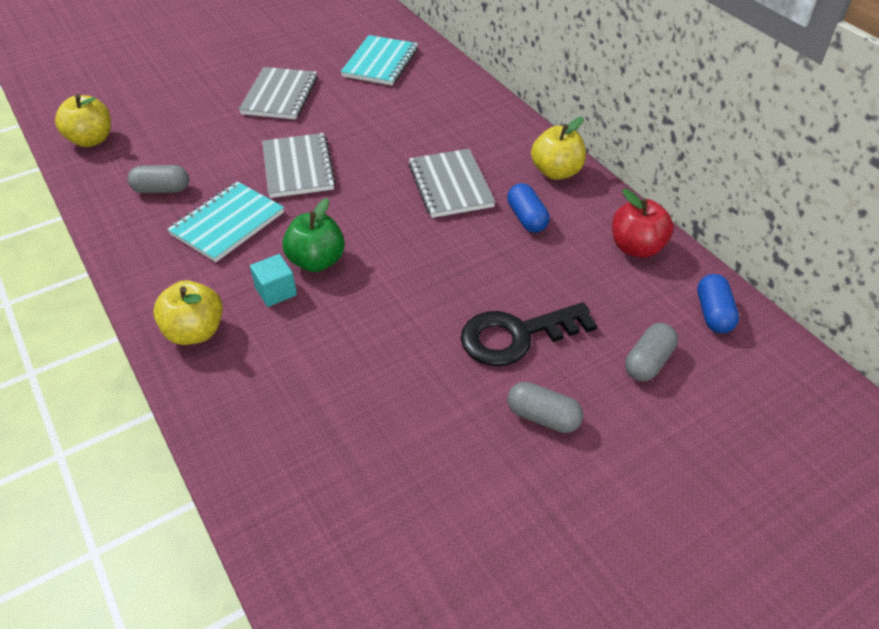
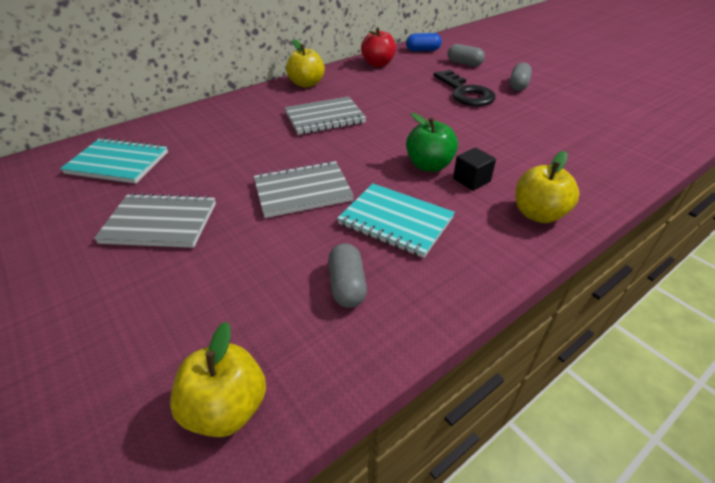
camera: 95 degrees left, 5 degrees down
(276, 291) = (471, 180): turquoise cube -> black cube
(526, 218) = (358, 92): blue capsule -> none

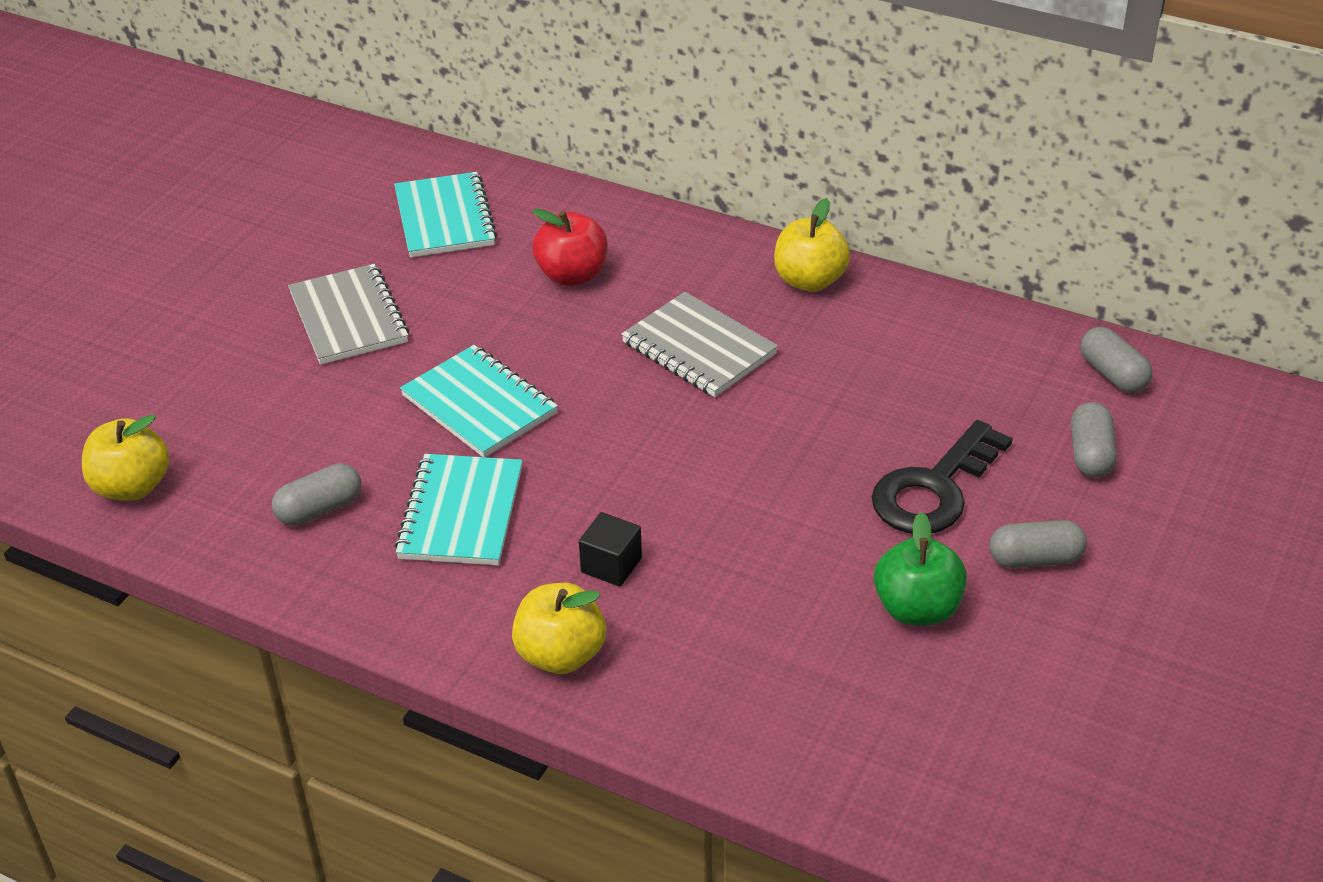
camera: 65 degrees right, 0 degrees up
(302, 191) = (479, 405): grey notebook -> turquoise notebook
(378, 64) = (976, 335): red apple -> red apple (572, 275)
(423, 50) = (1113, 374): blue capsule -> grey capsule
(429, 165) = (625, 508): green apple -> green apple (917, 609)

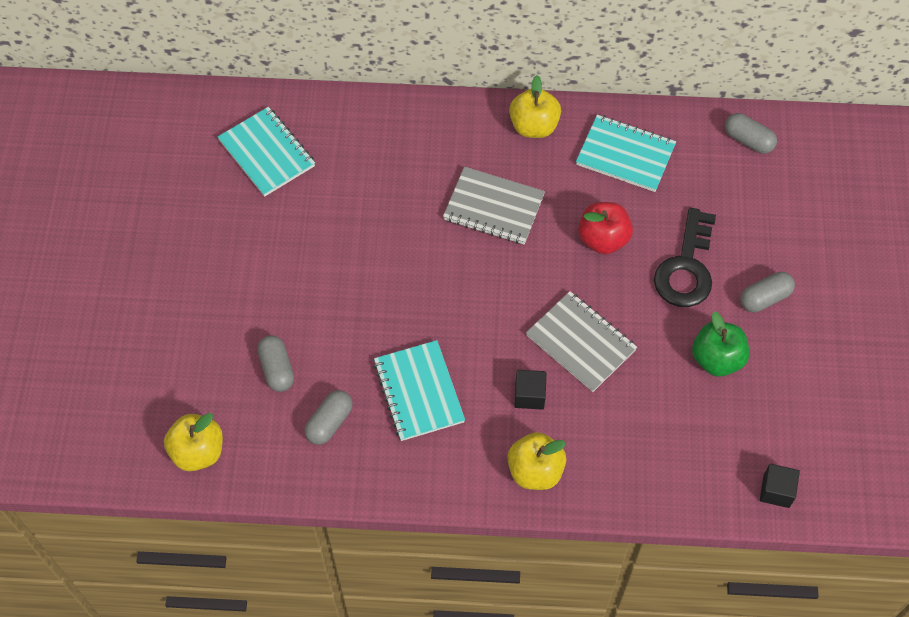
camera: 25 degrees left, 20 degrees up
(349, 318) = (254, 263): grey notebook -> grey notebook (581, 343)
(479, 405) = (381, 303): turquoise notebook -> turquoise notebook (625, 155)
(572, 275) = (380, 174): red apple -> red apple (603, 239)
(916, 804) = (776, 491): none -> black cube
(1090, 454) = (761, 208): grey capsule -> grey capsule (277, 369)

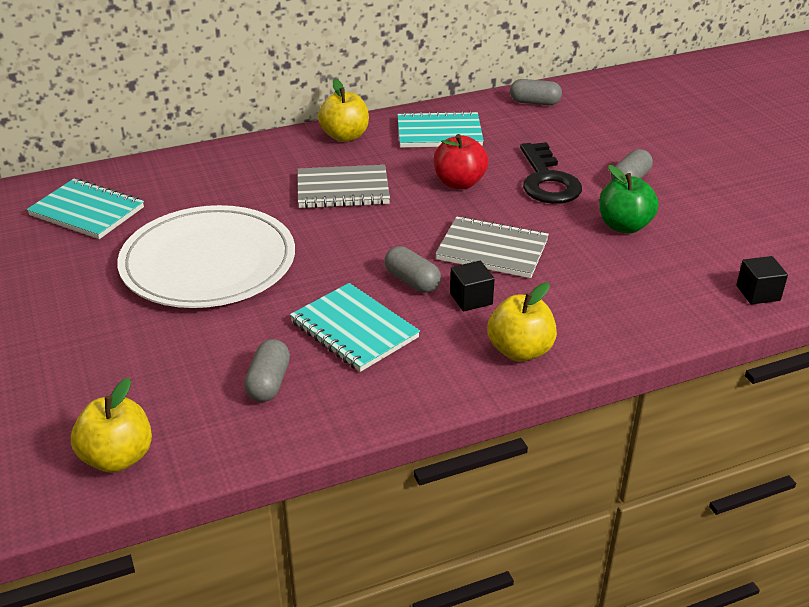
camera: 25 degrees left, 25 degrees down
(277, 369) = (181, 359): grey capsule -> grey capsule (412, 281)
(340, 262) = (208, 262): none -> white plate

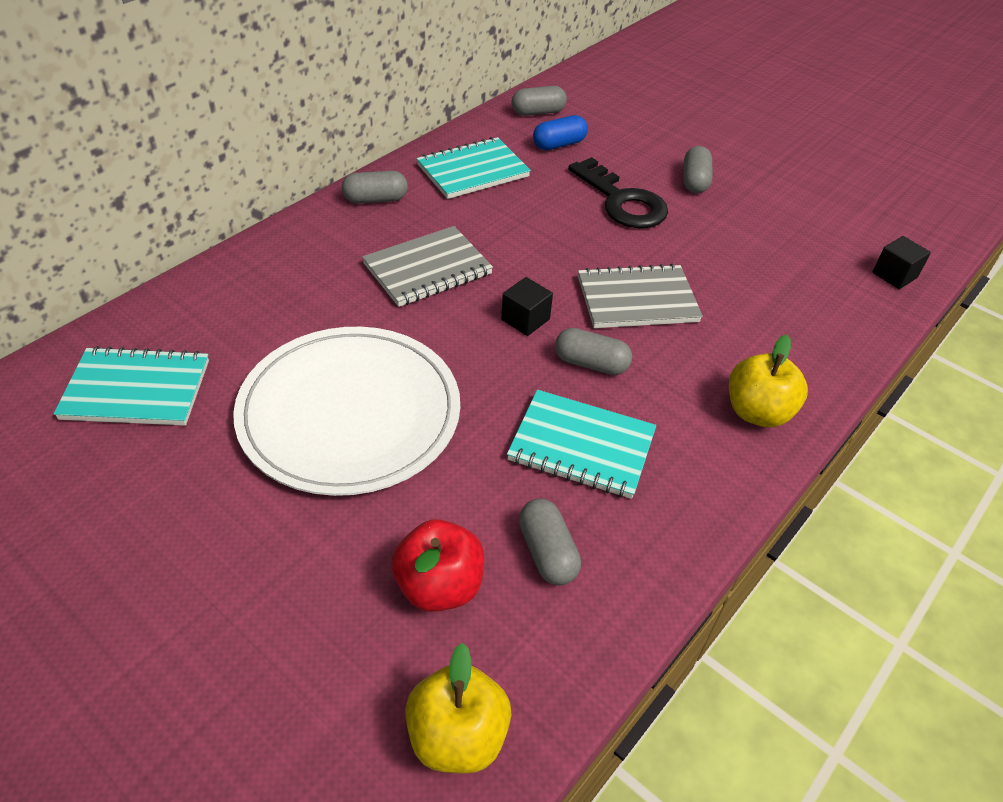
camera: 30 degrees left, 10 degrees up
(345, 136) = (375, 199): yellow apple -> grey capsule
(459, 183) = (541, 227): red apple -> red apple (439, 586)
(471, 299) = (664, 365): black cube -> black cube (525, 319)
(531, 129) = (559, 144): none -> blue capsule
(624, 226) = (731, 235): green apple -> none

